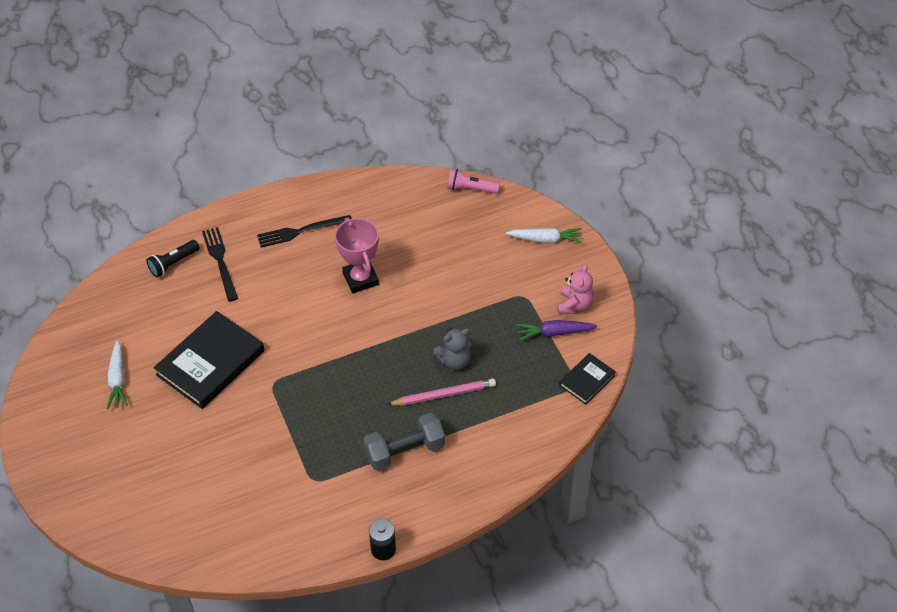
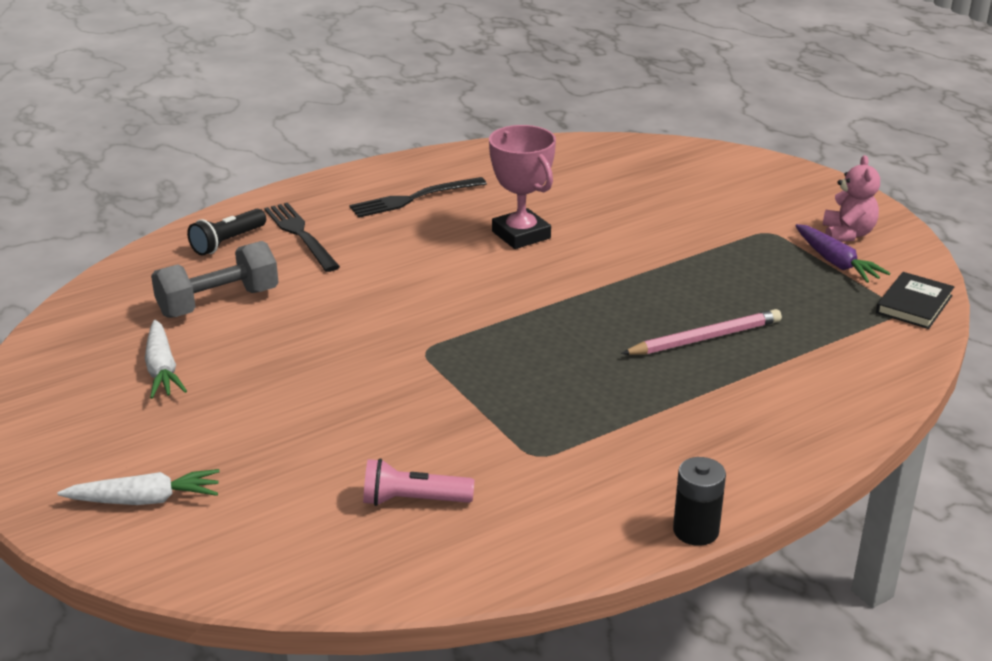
camera: 10 degrees left, 20 degrees down
(210, 363) = (314, 337): black book -> none
(405, 451) = (674, 405): grey dumbbell -> grey dumbbell (218, 302)
(454, 360) = (702, 302): grey teddy bear -> none
(470, 189) = (640, 145): pink flashlight -> pink flashlight (413, 500)
(545, 239) = (769, 180): white carrot -> white carrot (145, 500)
(554, 333) = (836, 262): purple carrot -> purple carrot turned 105 degrees counterclockwise

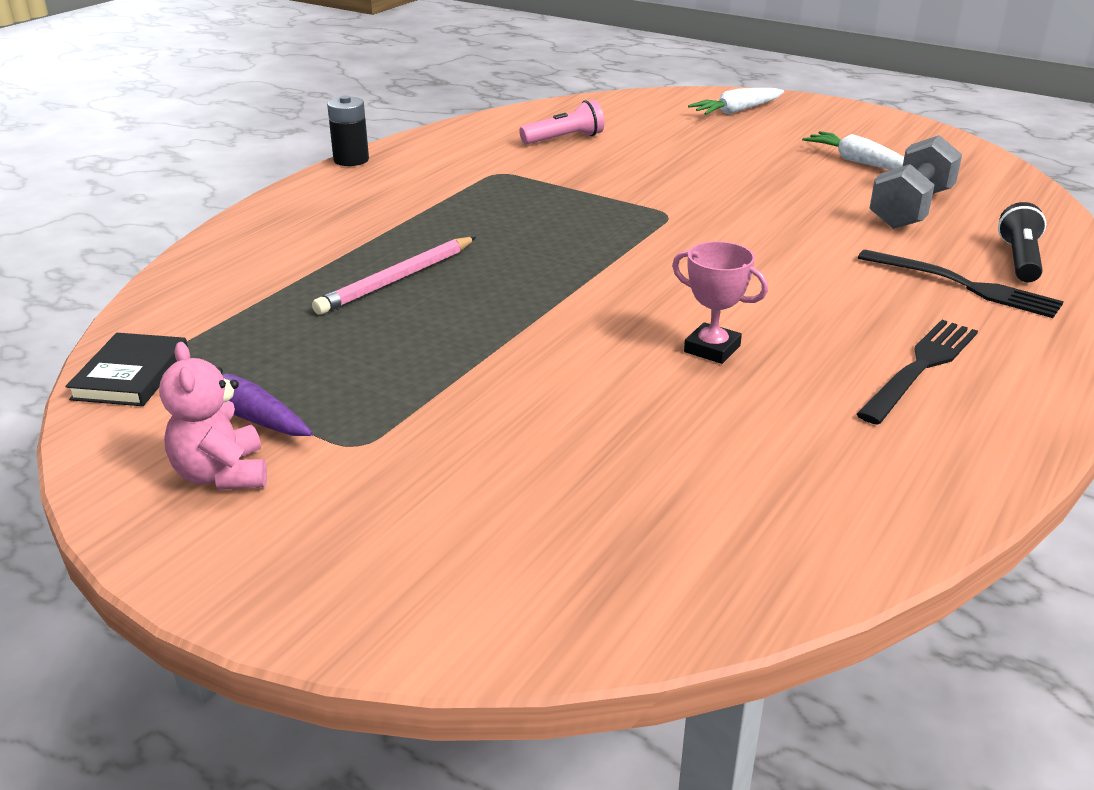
camera: 155 degrees right, 0 degrees up
(521, 235) = (712, 349): pink trophy -> pink trophy, size x0.66

